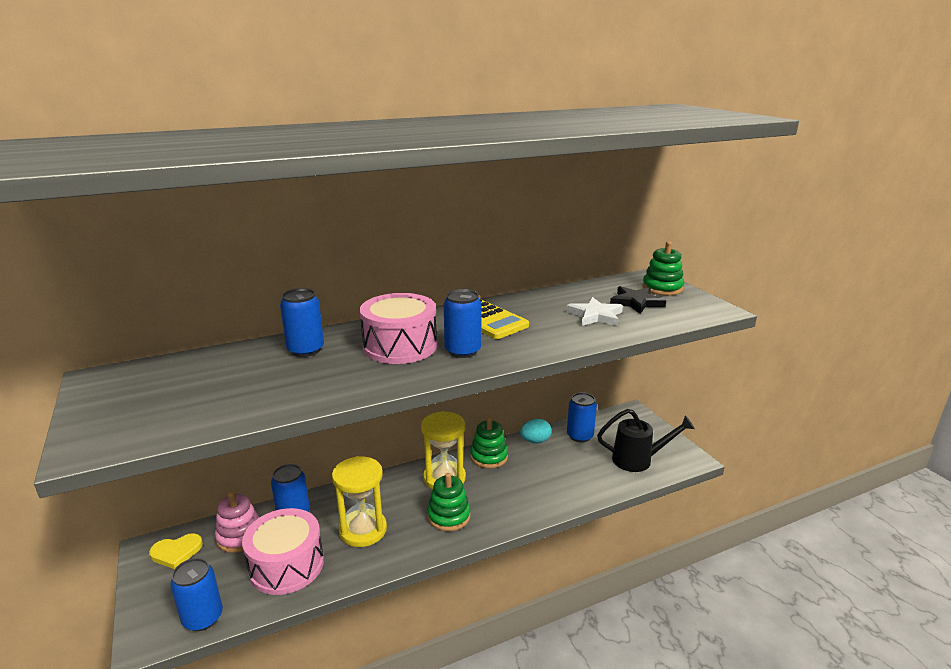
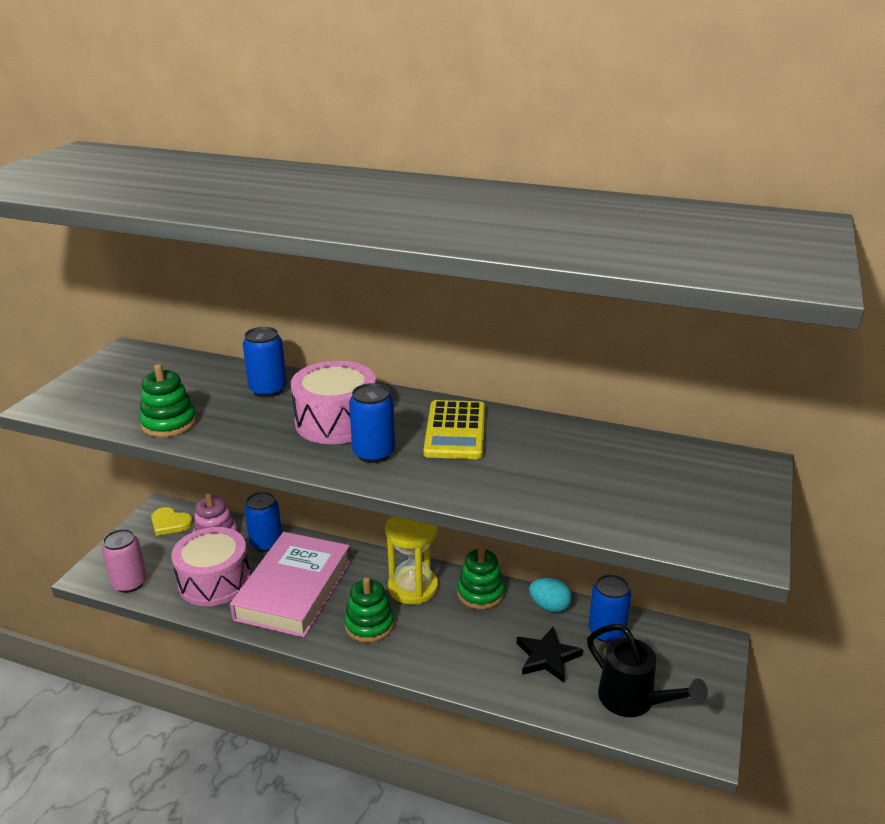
camera: 45 degrees right, 5 degrees up
(203, 618) = (130, 583): blue can -> pink can
(363, 530) = (294, 590): yellow hourglass -> pink book
(595, 315) = (573, 481): white star -> none
(636, 302) = (657, 489): black star -> black star (547, 657)
(662, 288) = (734, 487): green stacking toy -> green stacking toy (169, 423)

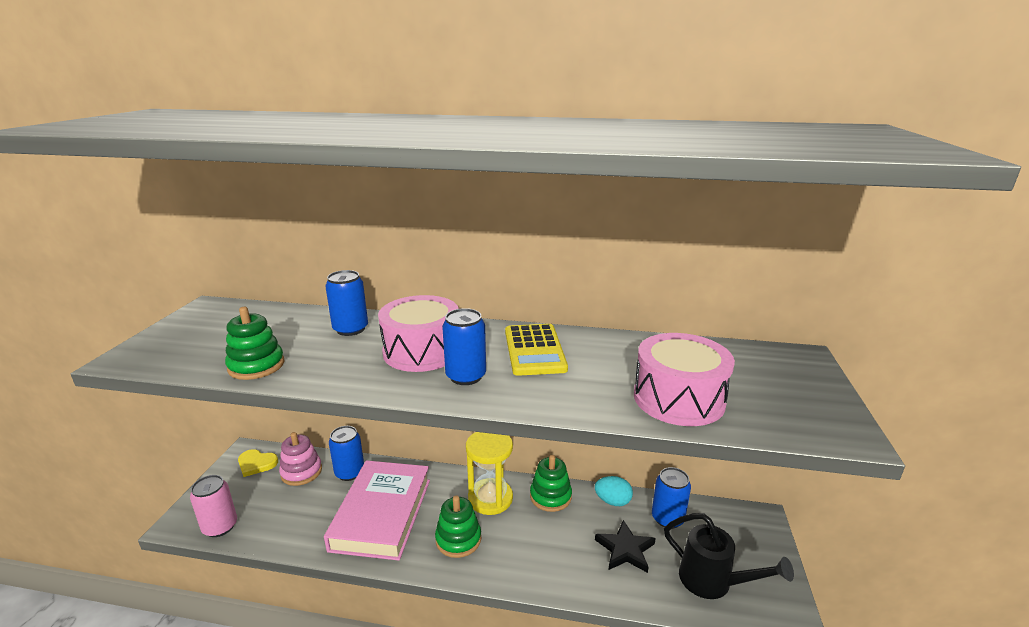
camera: 10 degrees left, 5 degrees down
(214, 581) = (304, 514): pink drum -> pink drum (678, 399)

